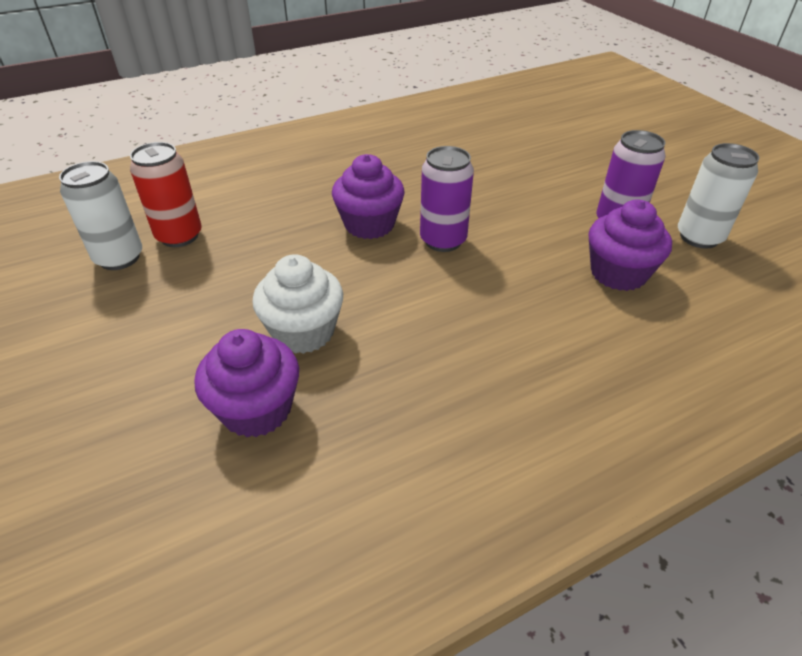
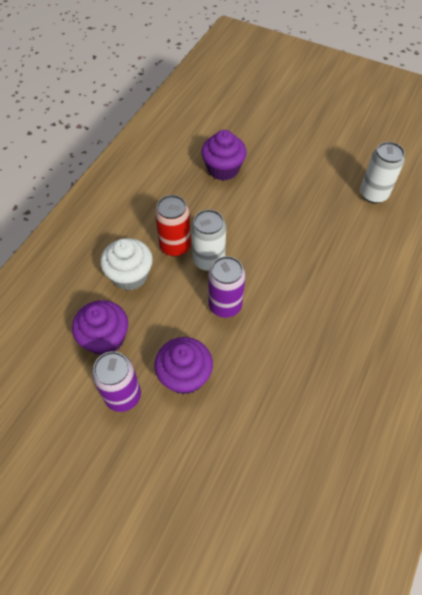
camera: 145 degrees right, 15 degrees up
(179, 236) = (367, 222): red can -> red can (175, 246)
(303, 332) = (240, 207): white cupcake -> white cupcake (130, 275)
(369, 224) = (279, 293): purple cupcake -> purple cupcake (185, 376)
(699, 237) = (59, 413): white can -> white can (208, 260)

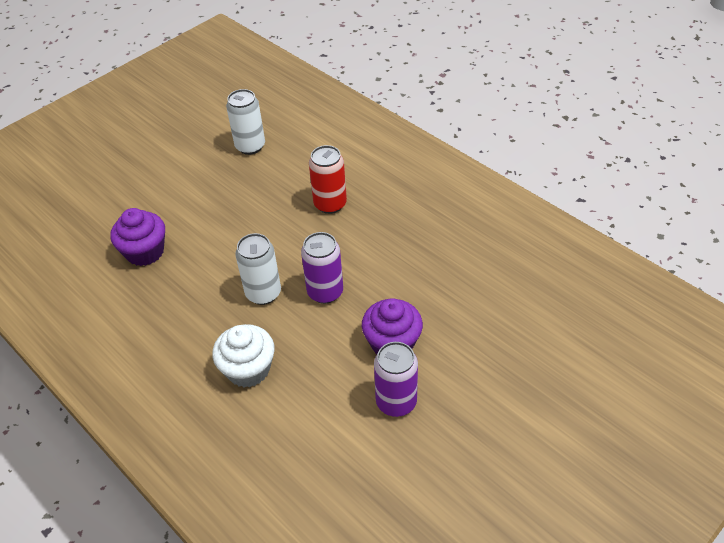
camera: 70 degrees left, 10 degrees down
(105, 338) = (321, 407): purple cupcake -> none
(175, 246) = (229, 319): red can -> red can (330, 204)

